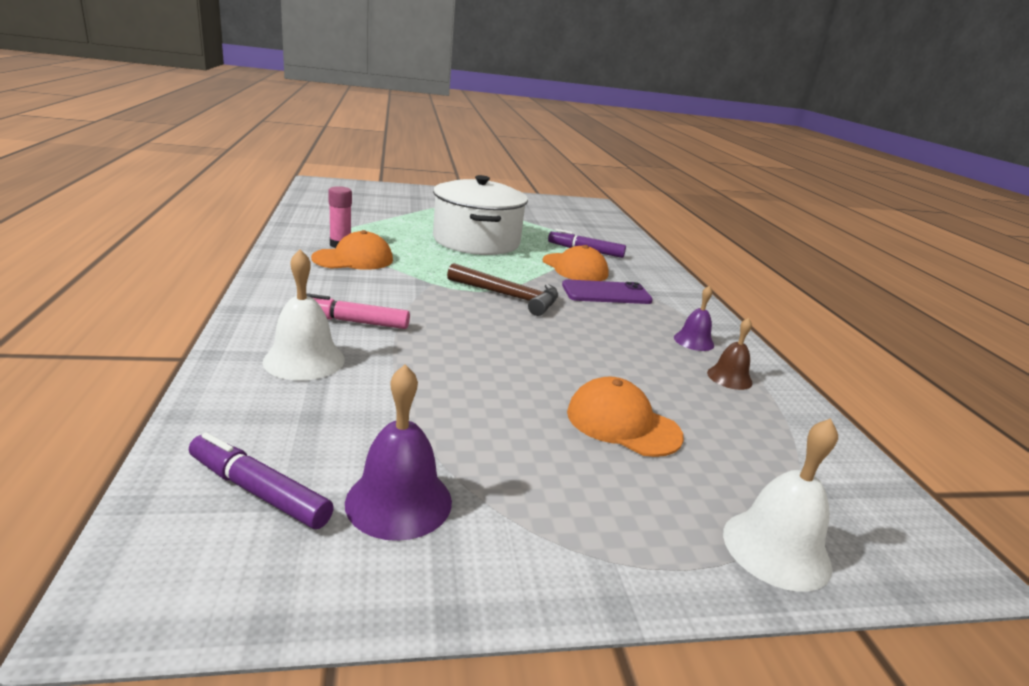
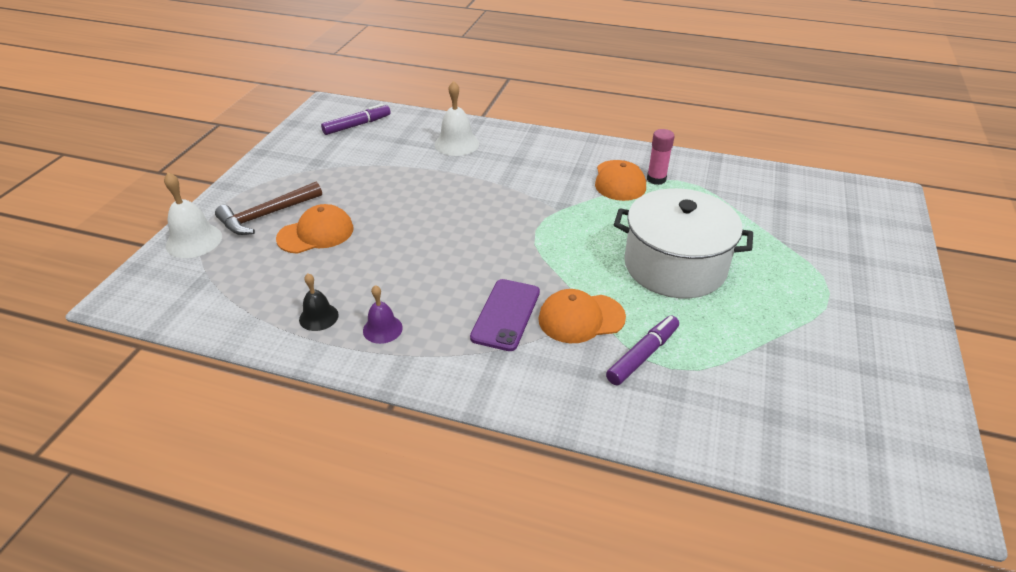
camera: 120 degrees right, 15 degrees up
(352, 321) = (499, 164): pink marker -> none
(399, 501) = (323, 152): purple bell -> none
(508, 296) = (518, 244): brown hammer -> brown hammer (266, 215)
(729, 377) = (318, 317): brown bell -> black bell

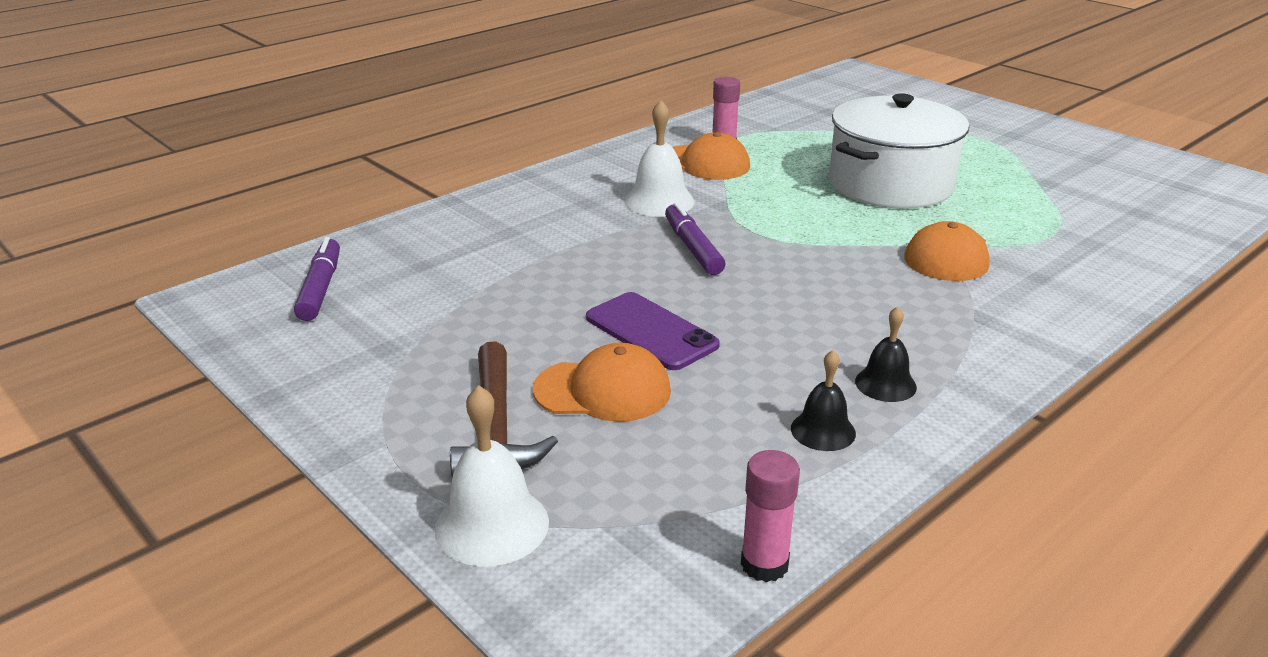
camera: 60 degrees left, 10 degrees down
(193, 327) = (764, 564): none -> pink glue stick
(316, 233) = (603, 390): orange cap -> orange cap turned 90 degrees clockwise
(382, 329) = (885, 384): purple bell -> black bell
(456, 144) = (492, 228): white bell -> white bell (659, 201)
(506, 314) = (912, 294): purple phone -> purple phone (651, 331)
(642, 355) = (1027, 241): purple marker -> purple marker (692, 248)

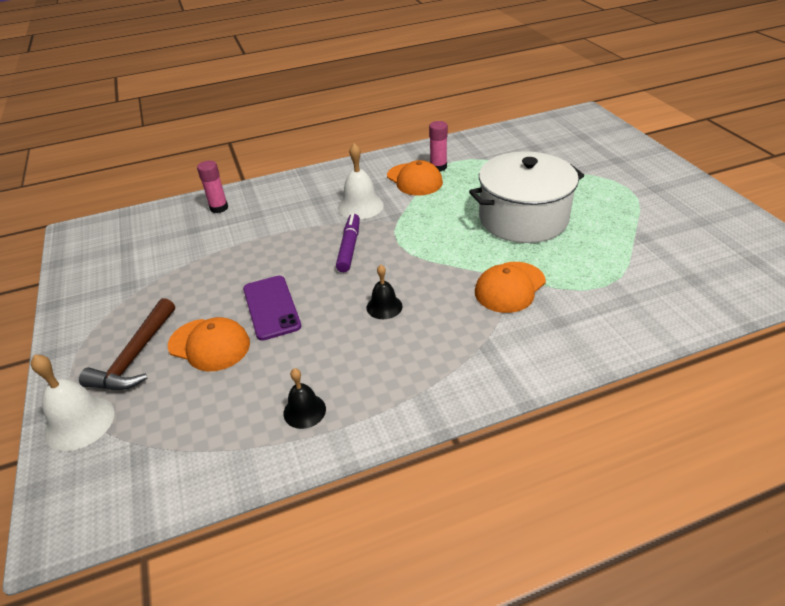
camera: 25 degrees right, 10 degrees up
(320, 288) = (131, 236): purple marker -> none
(764, 564) = (187, 499): pink glue stick -> pink glue stick (219, 208)
(885, 384) = (374, 385): black bell -> black bell (384, 306)

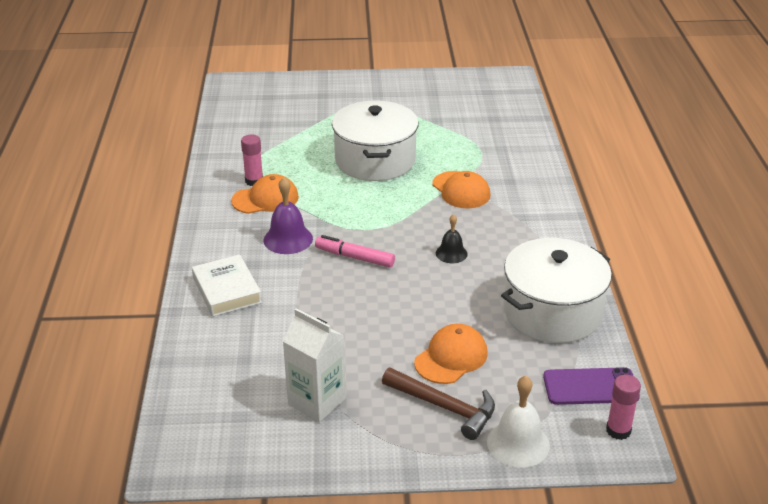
camera: 75 degrees left, 5 degrees down
(142, 278) = (316, 401): none -> white carton
(219, 208) = (212, 336): pink glue stick -> pink glue stick (618, 430)
(271, 307) = (418, 315): purple phone -> purple phone (590, 387)
(277, 198) = (226, 290): none -> white book
(304, 411) = (552, 312): black bell -> white pot
(349, 247) = (354, 257): purple marker -> pink marker
(360, 206) = (288, 239): white bell -> purple bell

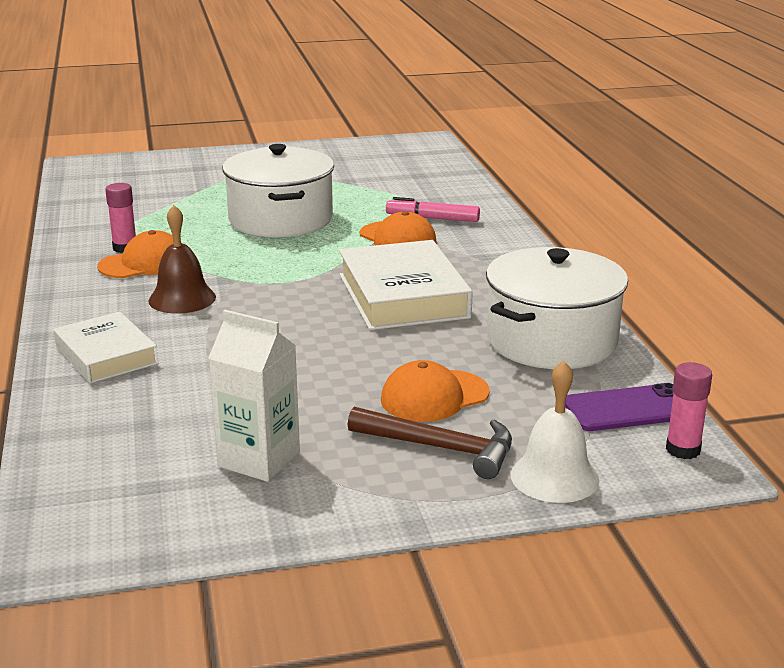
camera: 10 degrees left, 10 degrees down
(288, 239) = (182, 299): purple bell -> brown bell
(354, 257) = (276, 309): pink marker -> pink marker (432, 218)
(451, 253) = (403, 296): black bell -> white book
(451, 357) = (434, 396): orange cap -> orange cap turned 150 degrees counterclockwise

